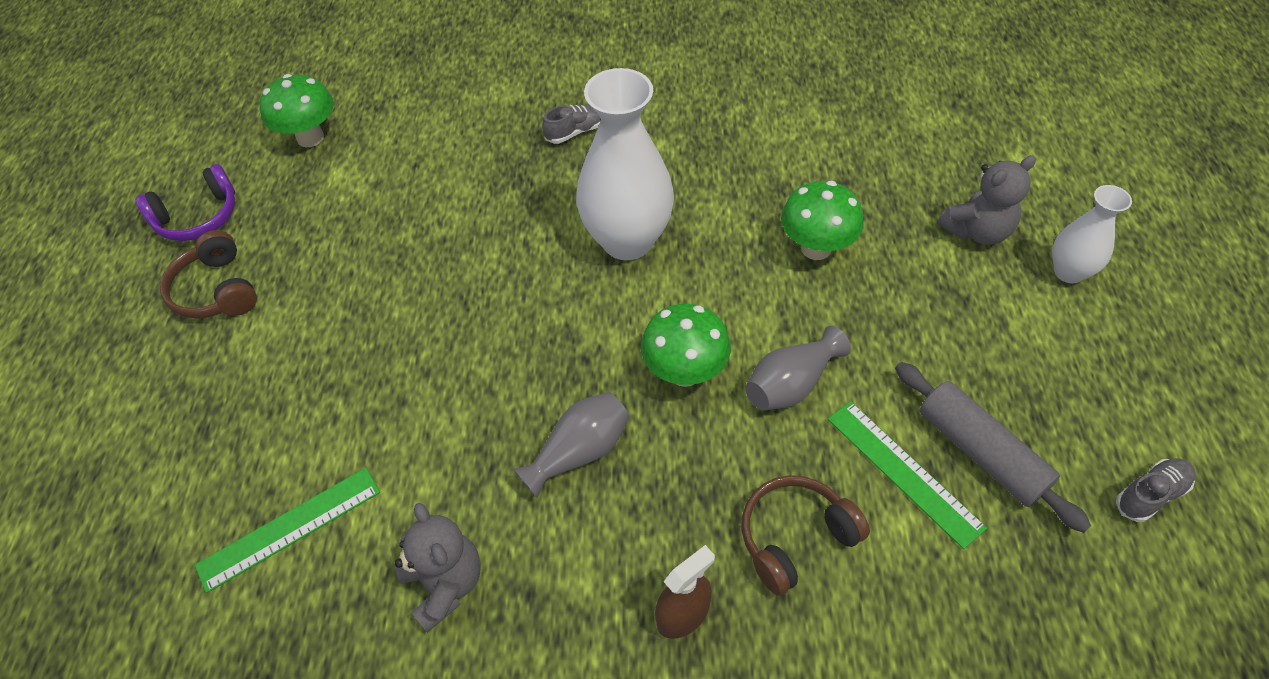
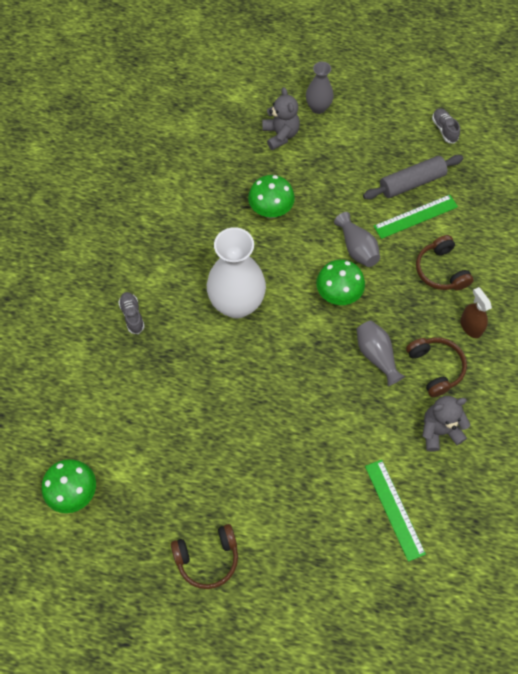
camera: 80 degrees left, 10 degrees up
(198, 217) = (132, 575): purple headphones -> none
(574, 558) = (435, 368): none -> brown headphones
(1069, 272) = (318, 107): white vase -> grey vase

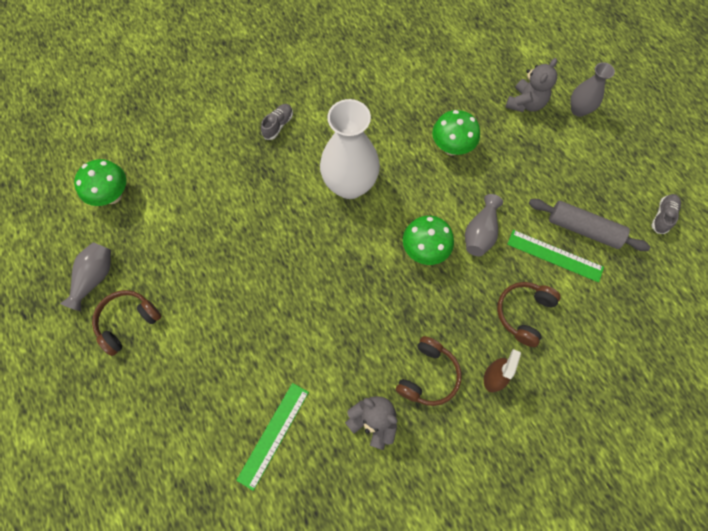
camera: 50 degrees right, 5 degrees up
(207, 558) = (128, 322): brown headphones -> brown headphones turned 105 degrees clockwise
(376, 355) = (397, 319): grey vase -> grey vase (95, 278)

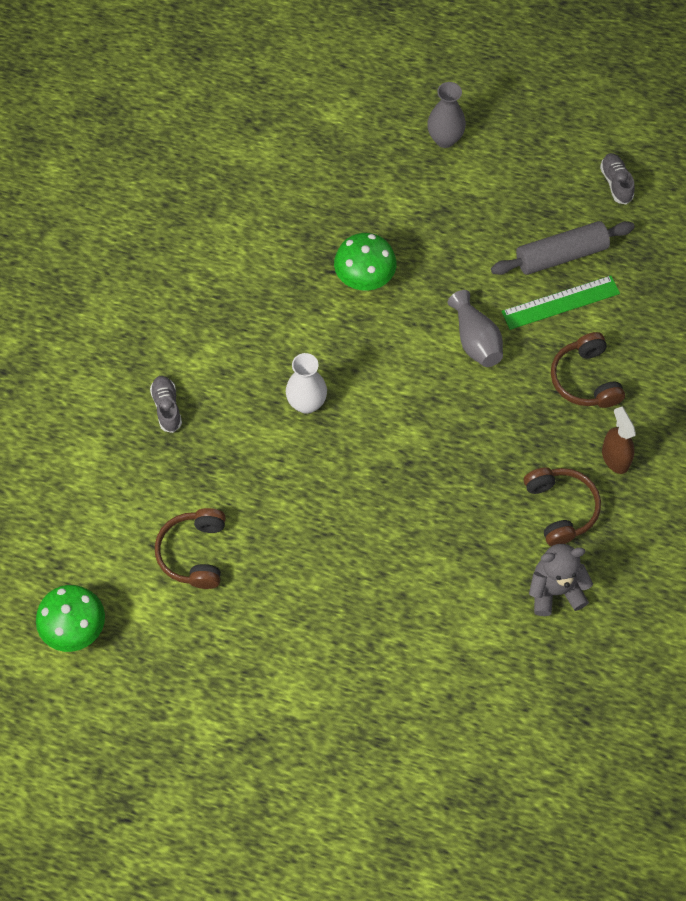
camera: 45 degrees left, 5 degrees down
(95, 278) = (155, 719): grey vase -> none
(128, 322) = (238, 725): brown headphones -> brown headphones (194, 553)
(273, 435) = (484, 685): green ruler -> none
(350, 185) = (306, 403): white vase -> white vase, size x0.54
(424, 250) = (443, 402): green mushroom -> none
(525, 103) = (389, 174): grey teddy bear -> none

